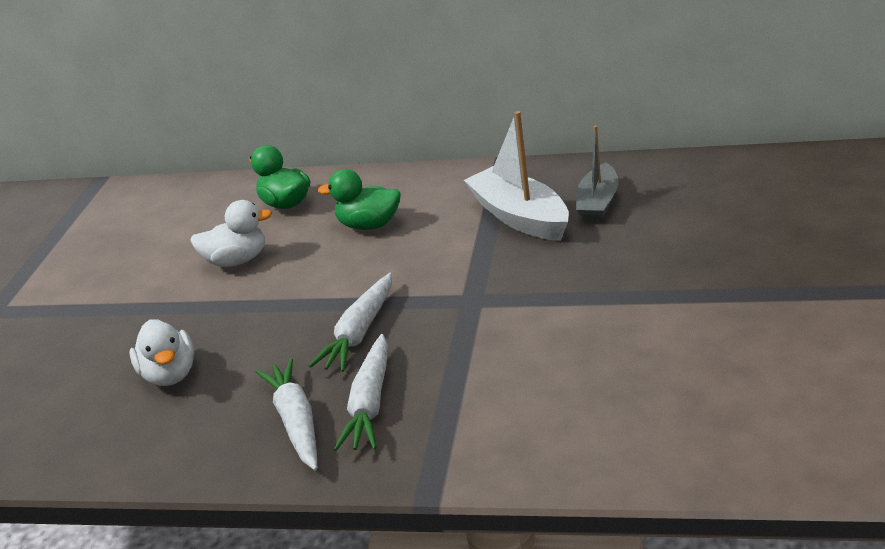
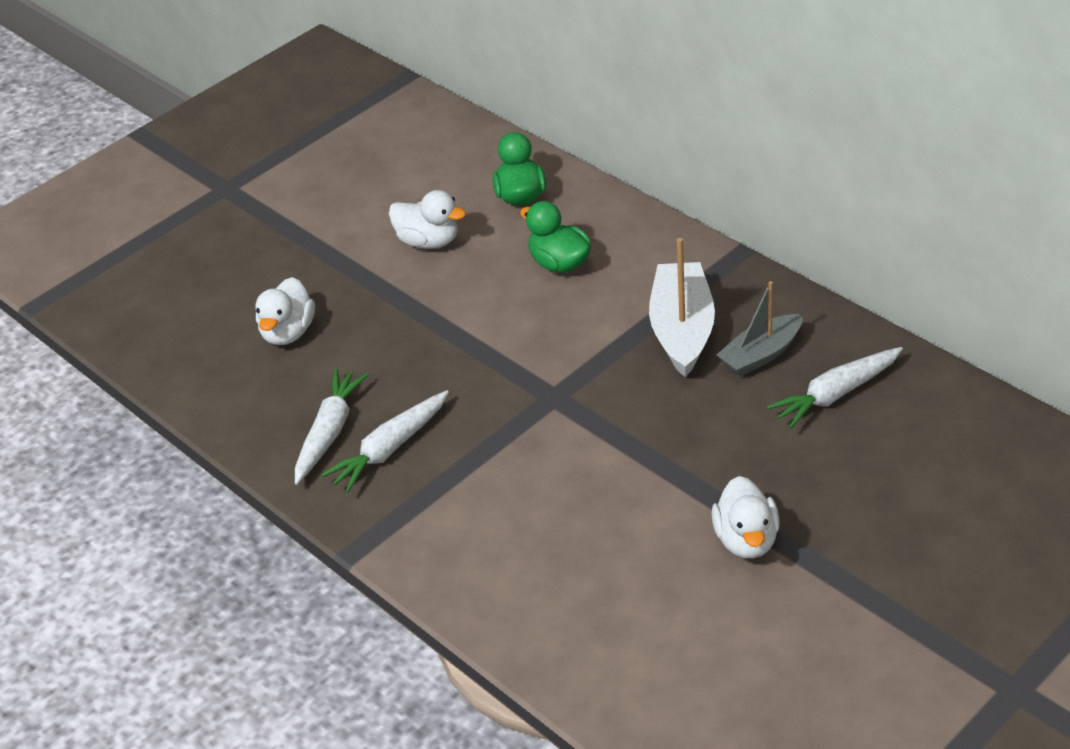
camera: 35 degrees right, 10 degrees up
(359, 332) = (445, 376): white carrot -> white carrot (836, 394)
(746, 306) = (746, 540): none -> white duck

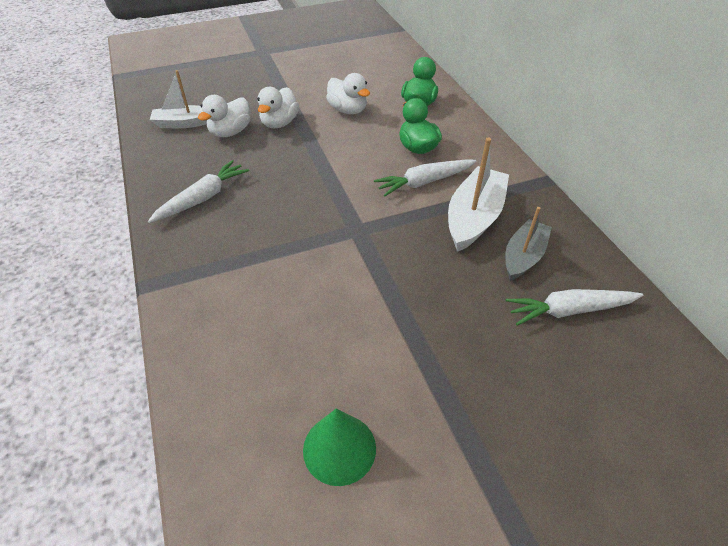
camera: 20 degrees right, 5 degrees up
(209, 343) = (184, 123): none -> white boat
(390, 449) = (228, 223): white carrot -> white carrot (424, 182)
(680, 608) = (339, 448): none -> green cone
(746, 540) = (431, 408): white duck -> white duck (279, 123)
(761, 354) = (523, 256): grey boat -> grey boat turned 135 degrees clockwise

